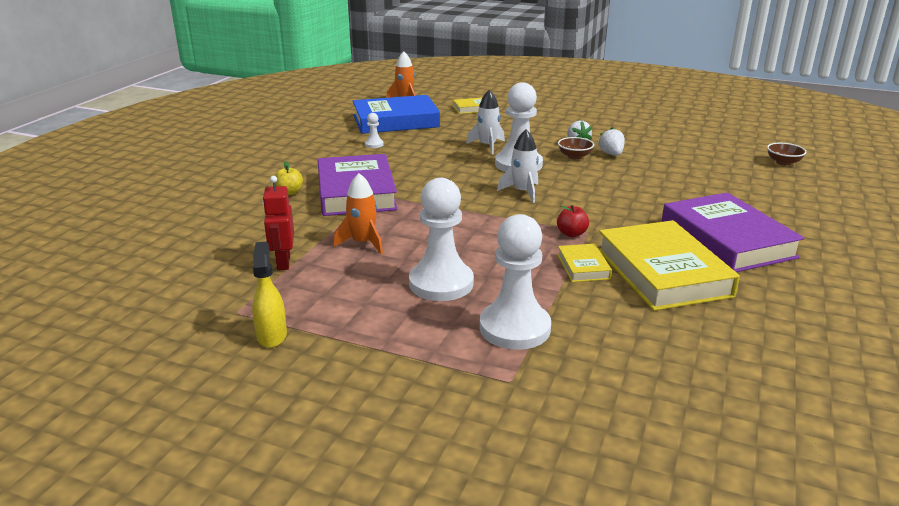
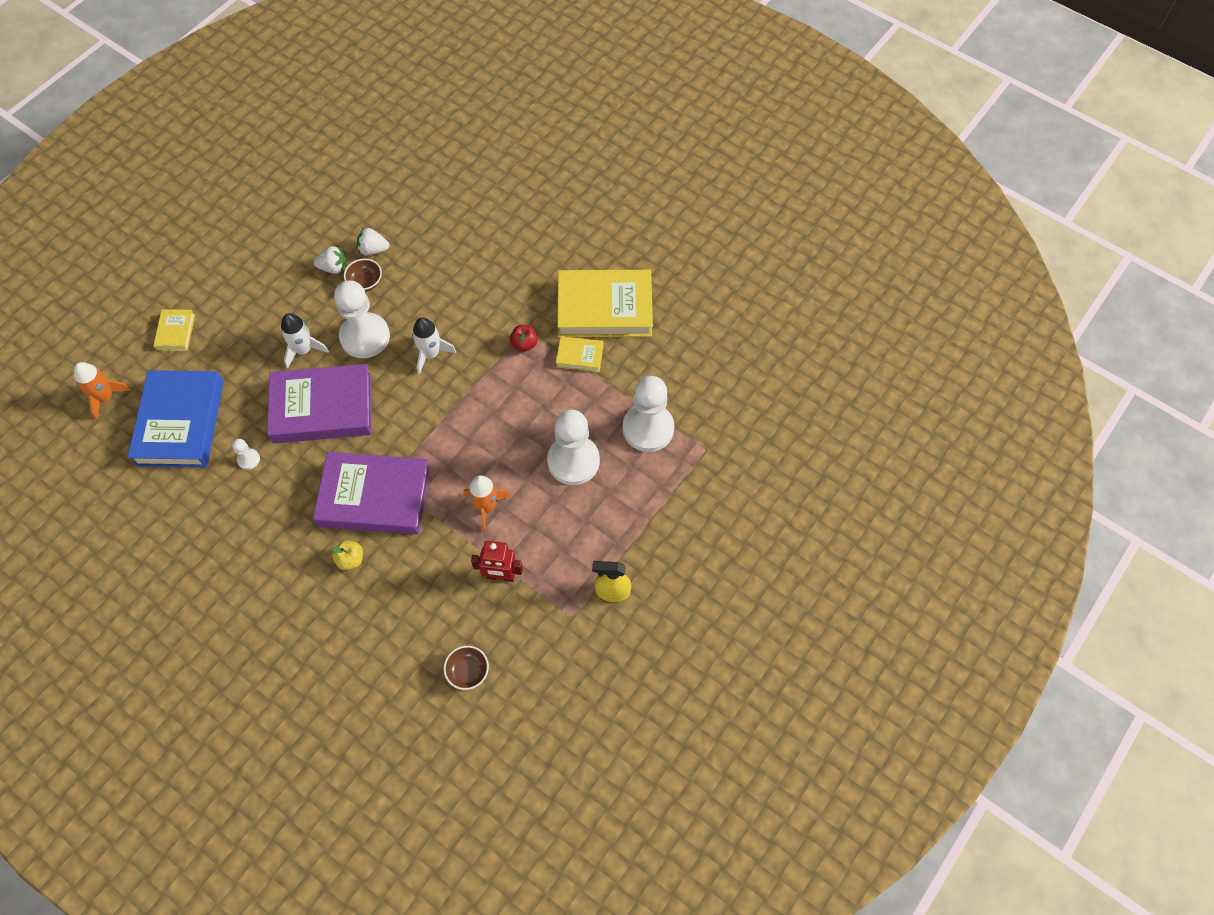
camera: 75 degrees left, 35 degrees up
(726, 240) = (571, 244): purple book -> purple book (322, 408)
(783, 162) = (448, 128): brown bowl -> brown bowl (468, 672)

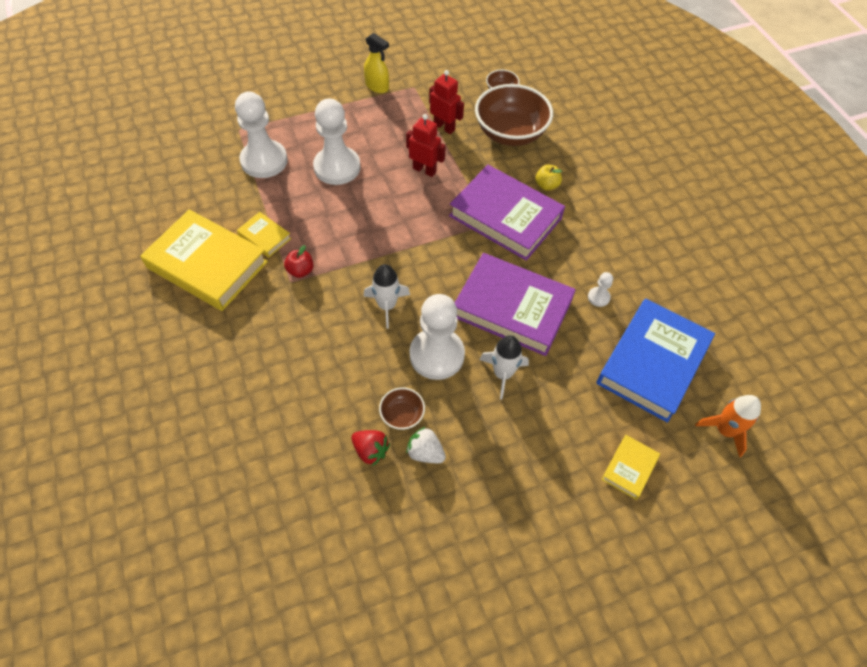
camera: 150 degrees left, 5 degrees down
(373, 250) = (370, 451): white strawberry -> red strawberry
(423, 610) = (510, 133): none -> brown bowl
(486, 507) = (424, 170): orange rocket -> red robot

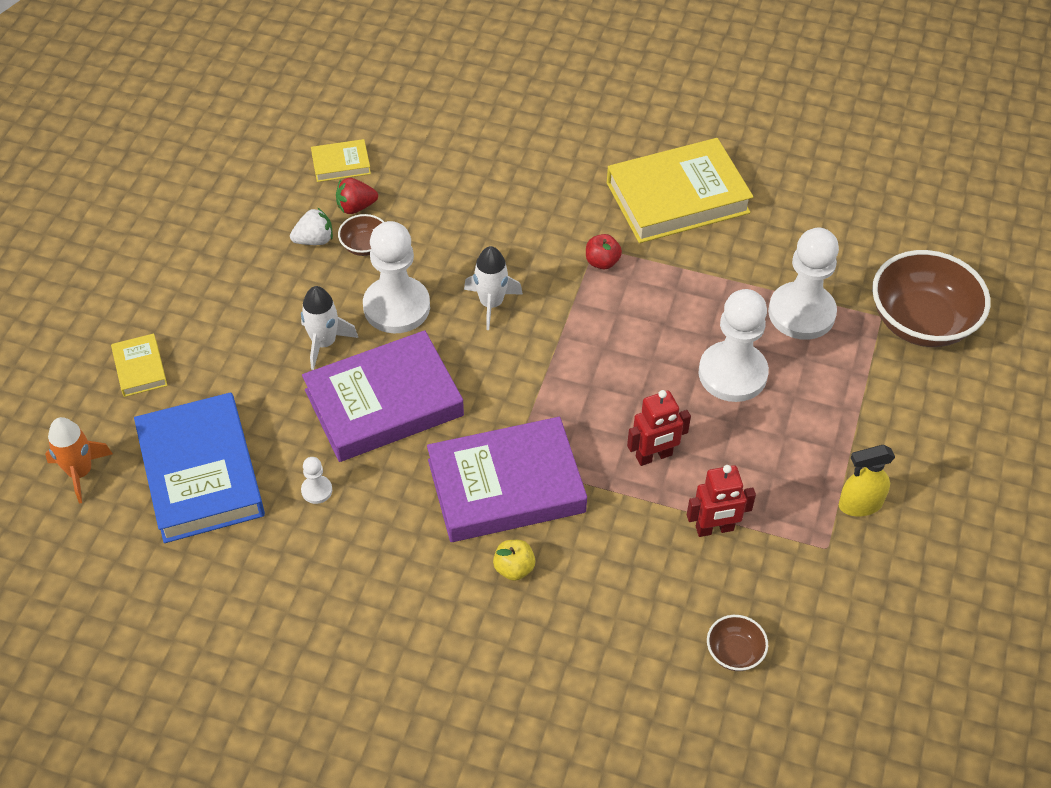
camera: 130 degrees right, 5 degrees down
(264, 237) = (676, 257): yellow book -> yellow book (341, 164)
(510, 133) = (639, 598): brown bowl -> brown bowl (921, 322)

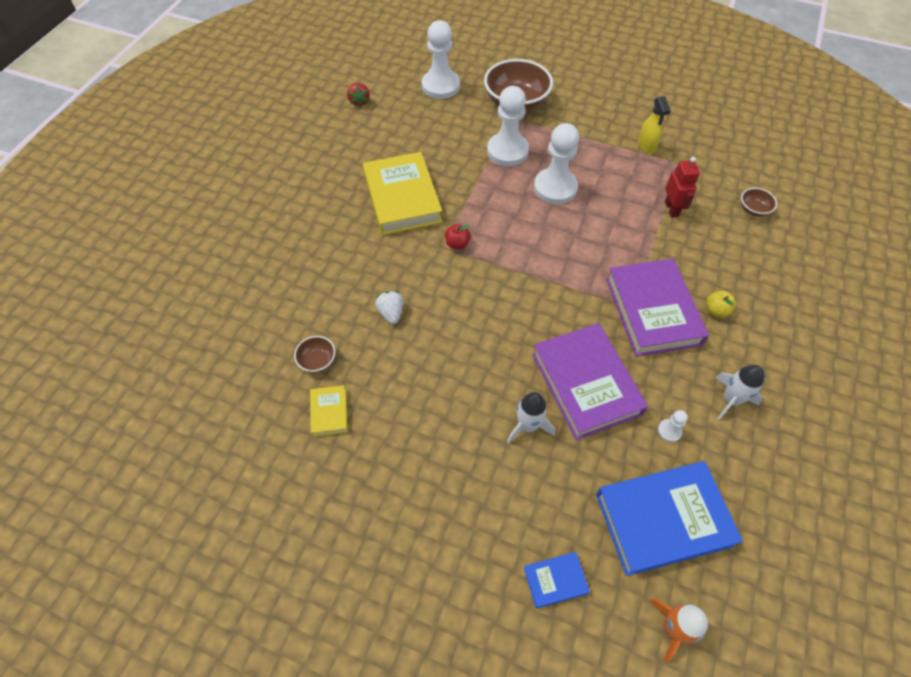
camera: 85 degrees left, 5 degrees up
(140, 368) = (555, 581): yellow book -> blue book
(314, 240) = (416, 433): white strawberry -> white strawberry (391, 313)
(356, 207) = (382, 401): red strawberry -> red strawberry (359, 101)
(364, 246) = (426, 395): brown bowl -> brown bowl (317, 361)
(396, 307) = (492, 373): white pawn -> white pawn (440, 86)
(491, 303) = (492, 311): white rocket -> white rocket (730, 399)
(654, 456) = (621, 232): red robot -> none

